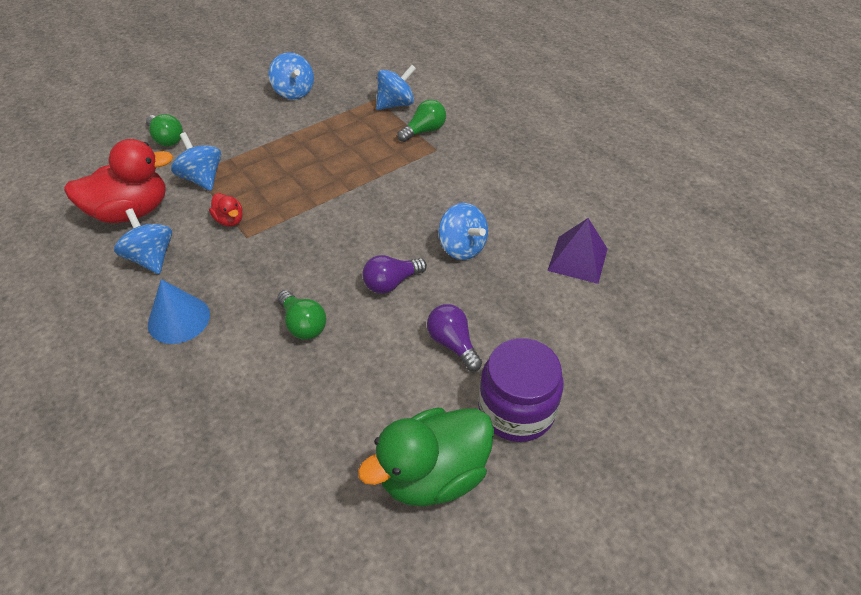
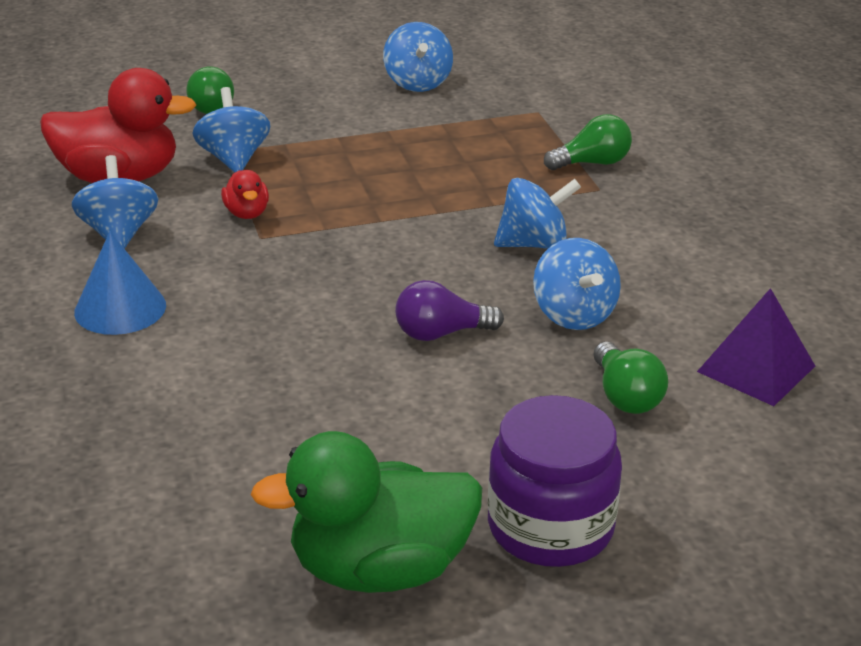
camera: 20 degrees right, 15 degrees down
(303, 324) = (286, 352): green light bulb -> green light bulb (625, 396)
(395, 104) = (565, 123): blue spinning top -> blue spinning top (534, 244)
(452, 344) = (495, 425): purple light bulb -> none

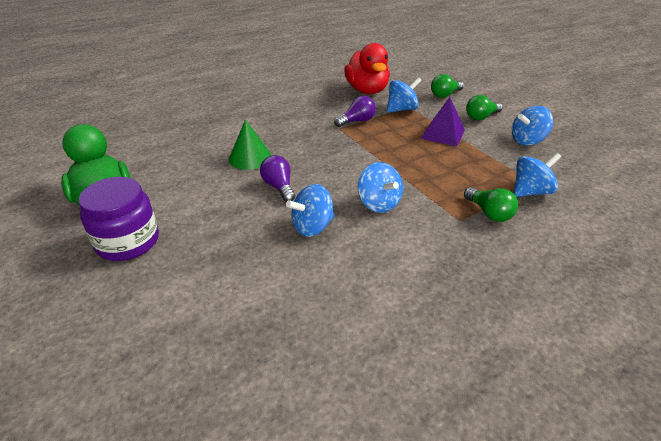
camera: 75 degrees right, 5 degrees up
(119, 234) = (324, 99): blue spinning top -> blue spinning top (530, 191)
(120, 308) = (270, 111): blue cone -> none
(247, 213) = (357, 121): red duck -> purple light bulb
(315, 356) = (250, 157): none -> green cone
(625, 396) = (239, 255): green light bulb -> green light bulb (481, 117)
(756, 368) = (280, 309): purple pyramid -> purple pyramid (443, 134)

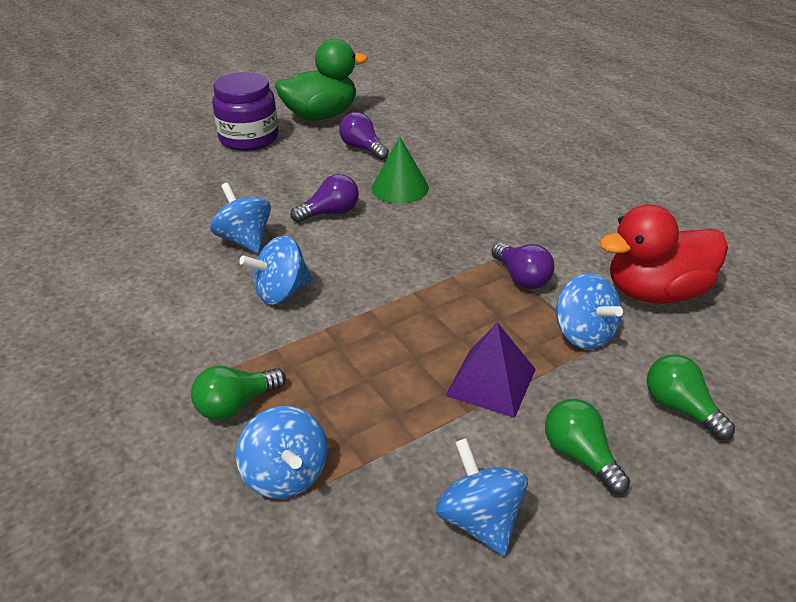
camera: 90 degrees right, 0 degrees up
(181, 174) = (362, 148): none -> purple light bulb

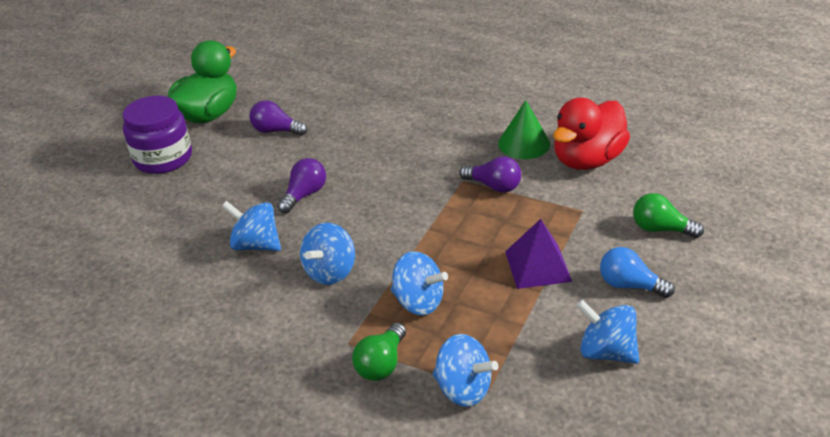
camera: 30 degrees left, 0 degrees up
(400, 188) = (340, 153): green cone -> green cone (524, 143)
(580, 456) = (629, 285): green light bulb -> blue light bulb
(583, 334) = (567, 208): blue spinning top -> blue spinning top (418, 302)

